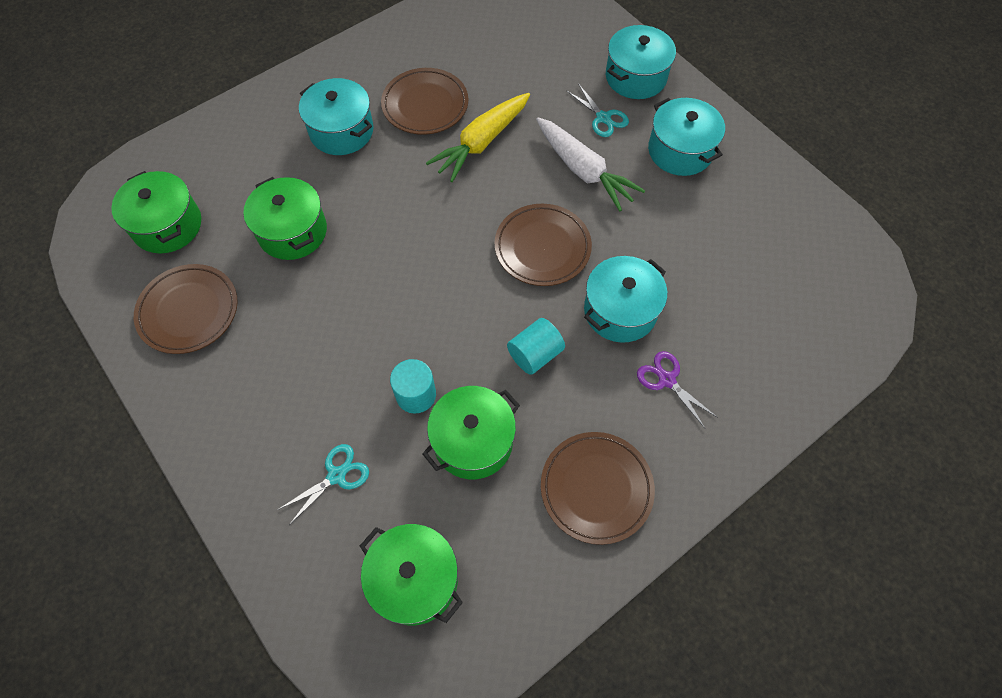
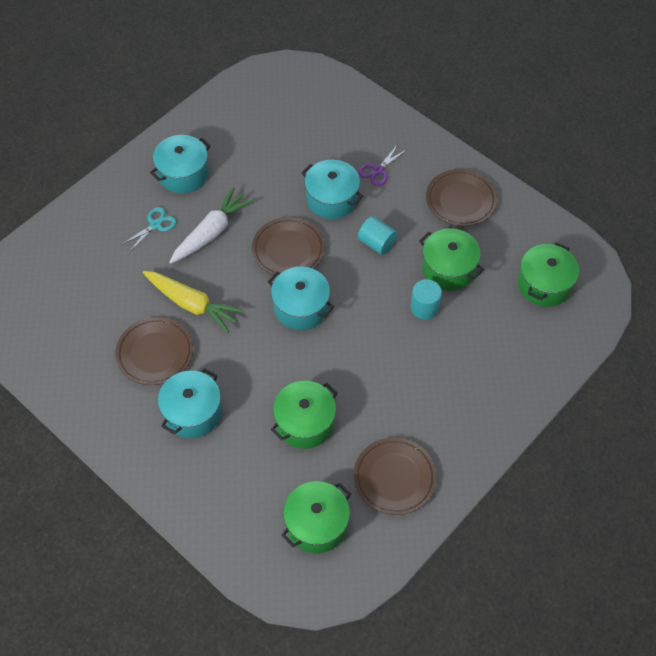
camera: 100 degrees left, 5 degrees down
(336, 475) = (494, 342): turquoise scissors -> none
(636, 77) = (108, 207): turquoise pot -> turquoise pot (301, 307)

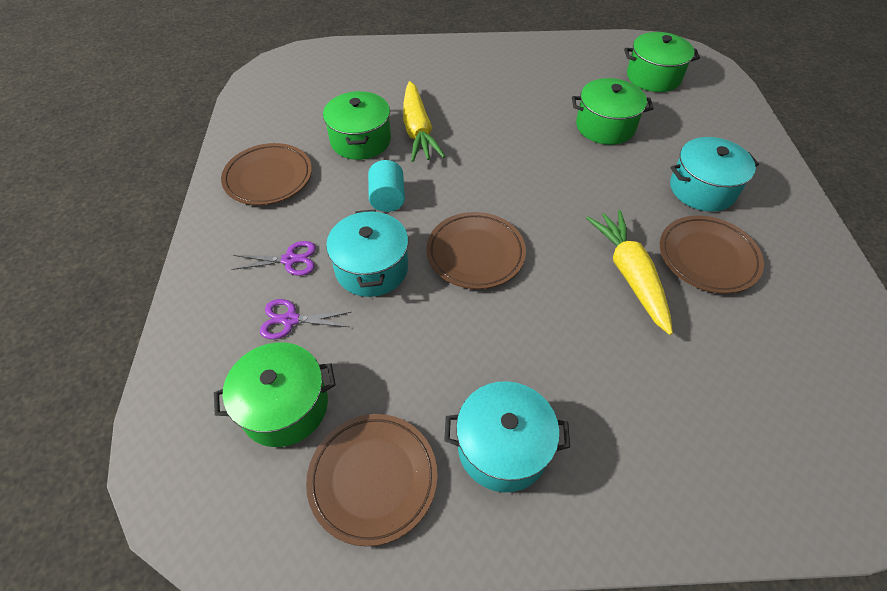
camera: 135 degrees left, 5 degrees down
(155, 225) = (602, 400): turquoise scissors -> none
(211, 232) = (539, 335): white carrot -> none
(301, 307) = (520, 198): turquoise pot -> none
(336, 148) = (290, 320): none -> purple scissors
(394, 478) = (570, 66): brown plate -> brown plate (373, 478)
(424, 307) = (418, 130): turquoise cylinder -> yellow carrot
(544, 284) = (313, 87): green pot -> green pot (285, 406)

